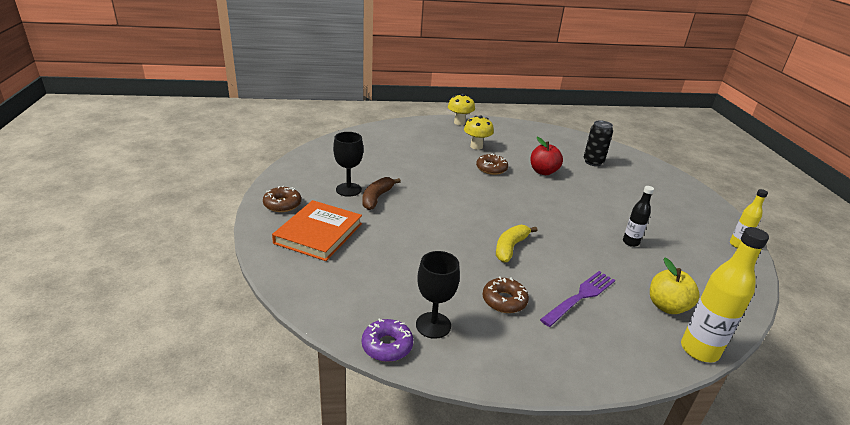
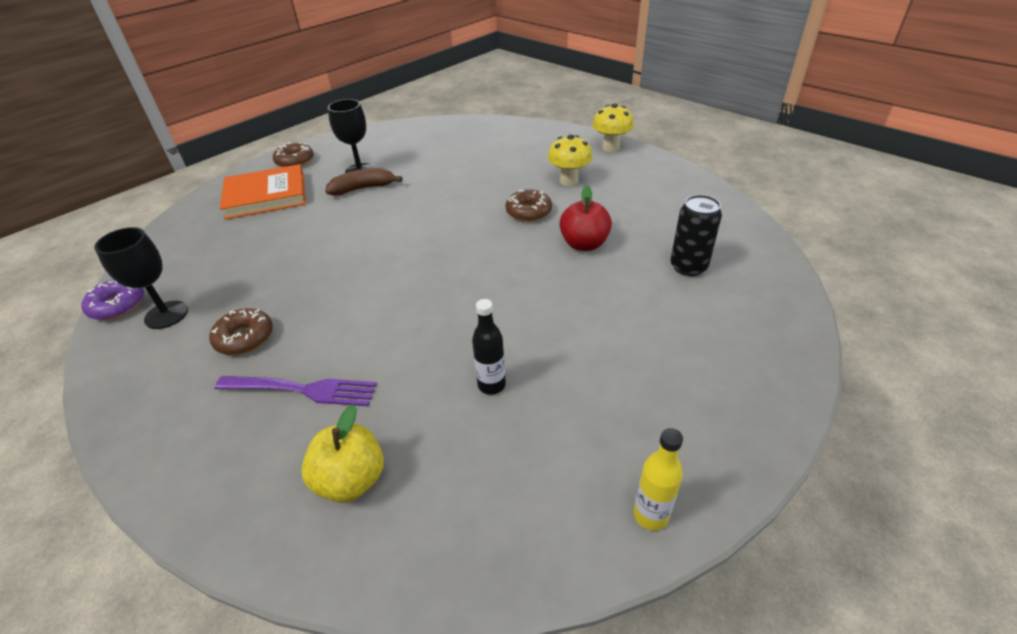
camera: 55 degrees right, 10 degrees up
(510, 247) = (359, 298): yellow banana -> none
(699, 350) = (263, 552): yellow bottle -> none

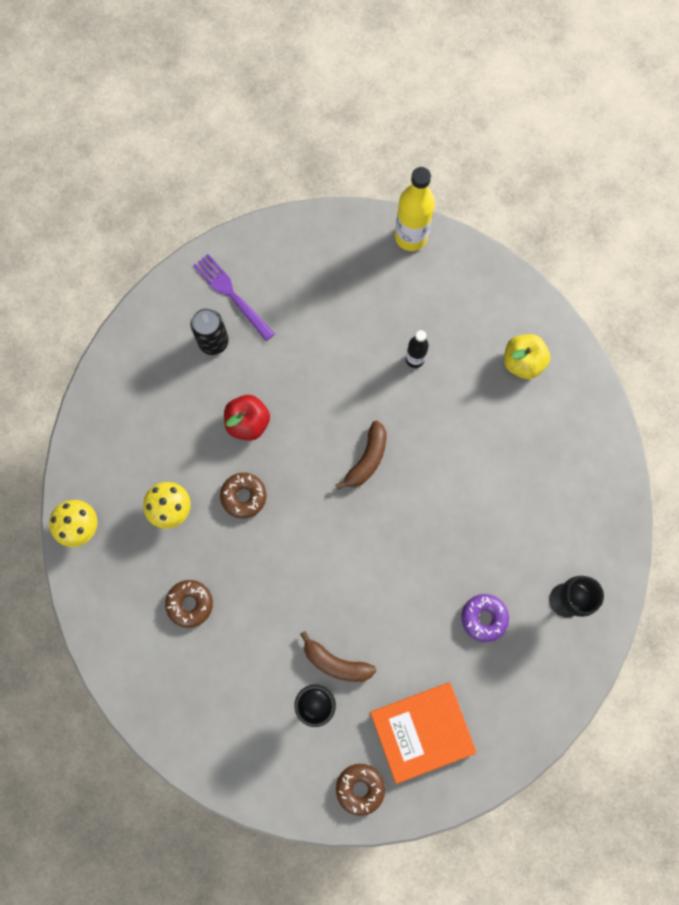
camera: 140 degrees left, 35 degrees up
(118, 305) = (596, 645): purple donut -> purple donut (484, 618)
(244, 338) = (526, 525): brown donut -> brown donut (190, 604)
(266, 196) = (422, 731): orange book -> orange book turned 45 degrees counterclockwise
(302, 390) = (514, 445): purple fork -> purple fork (232, 295)
(454, 285) = (367, 459): none -> brown banana
(650, 515) = (411, 237): yellow bottle -> yellow bottle, size x1.76

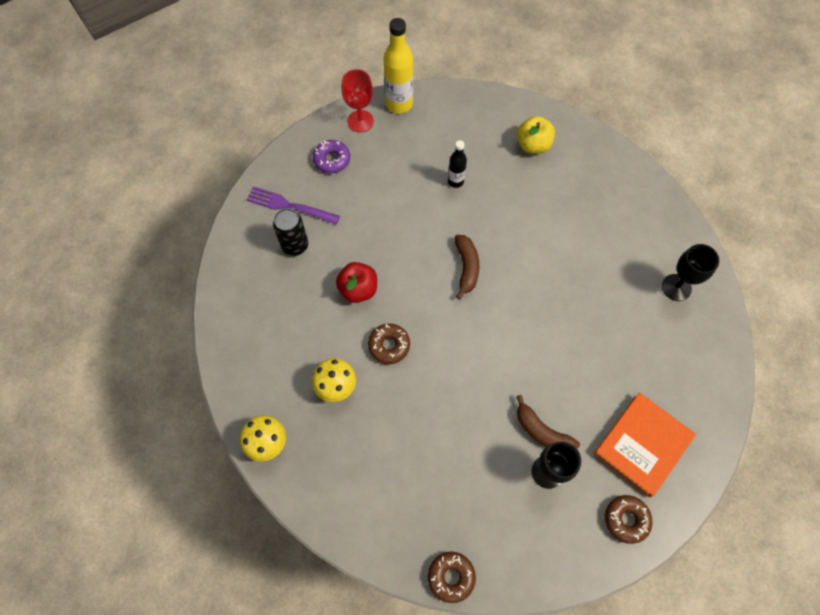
camera: 30 degrees left, 10 degrees down
(190, 604) = (397, 453): brown donut -> brown donut (451, 577)
(335, 663) = (542, 431): brown banana -> brown banana turned 45 degrees clockwise
(358, 236) = (360, 121): none -> red goblet
(484, 618) = (628, 333): purple donut -> purple donut (332, 160)

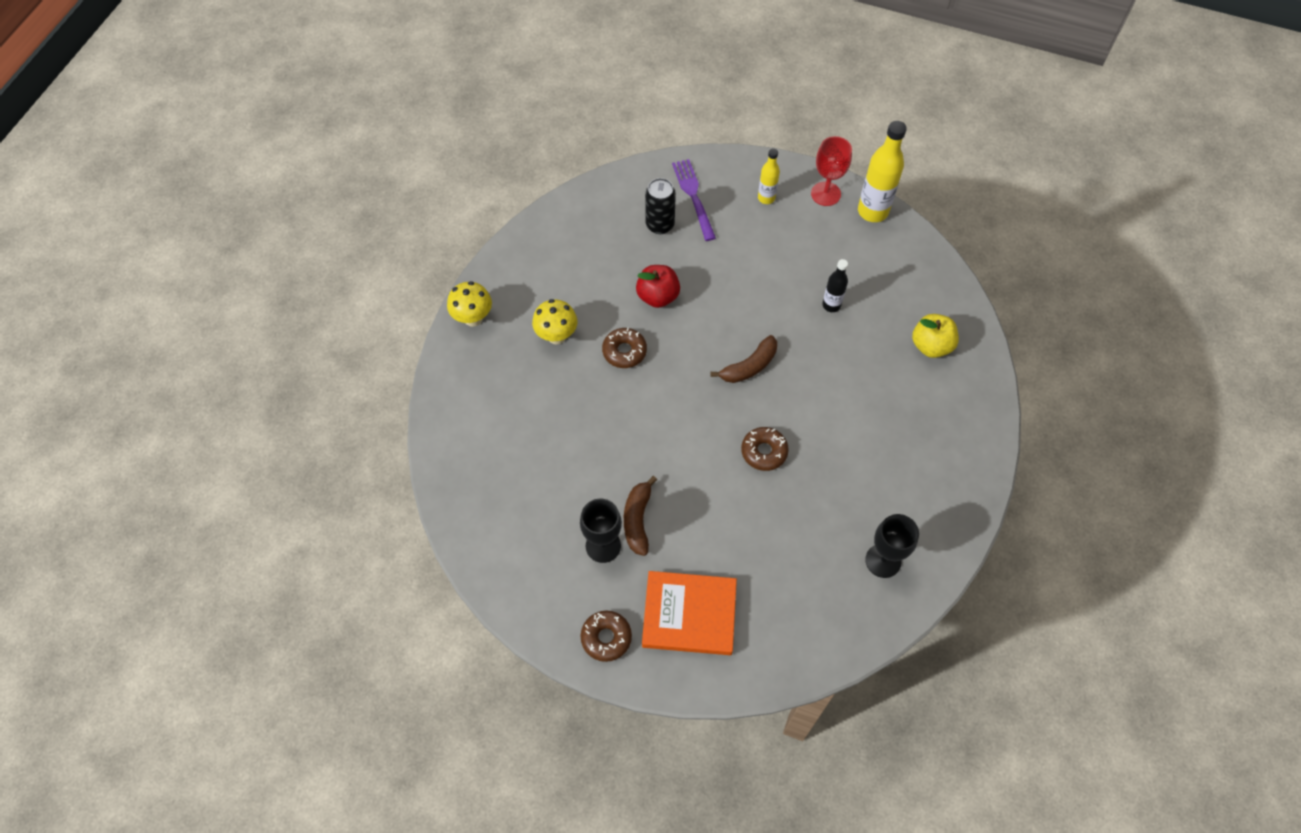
camera: 55 degrees right, 5 degrees down
(332, 160) = (766, 198): purple donut -> yellow bottle
(451, 577) = (457, 520): brown donut -> brown donut (764, 452)

